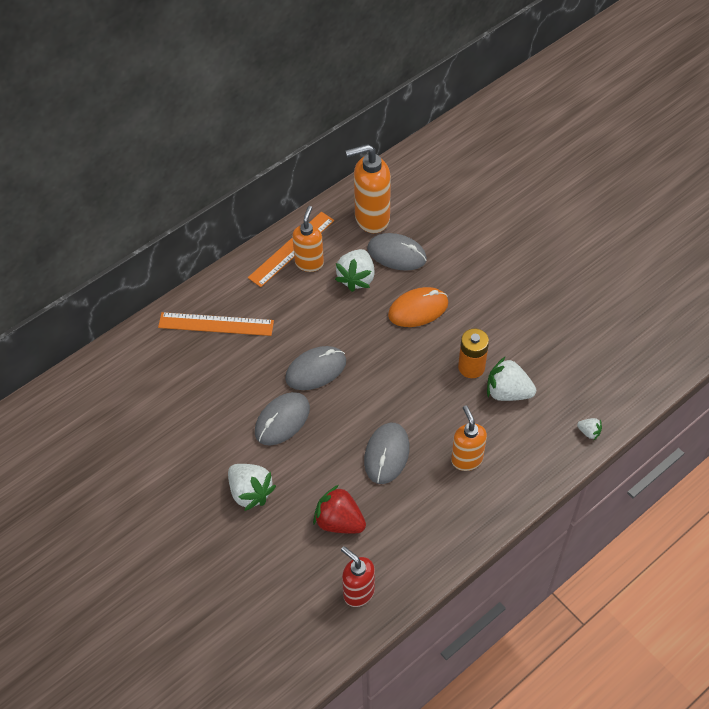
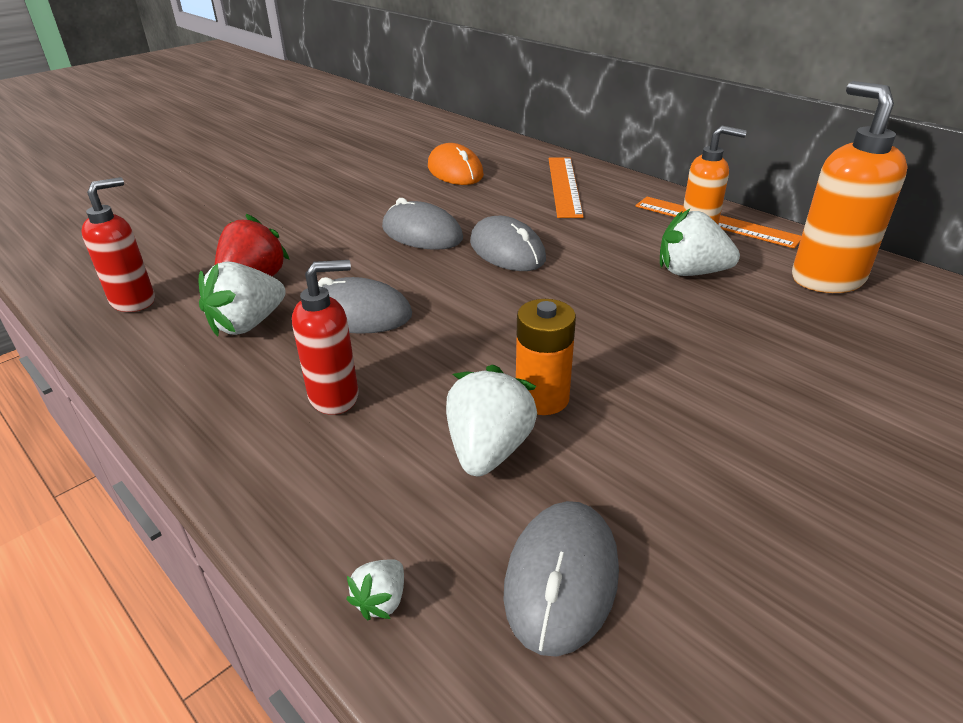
camera: 85 degrees right, 20 degrees down
(250, 492) = (317, 221): white strawberry -> white strawberry (247, 324)
(396, 254) = (766, 306): grey mouse -> grey mouse (561, 579)
(418, 309) = (655, 332): orange mouse -> orange mouse (455, 171)
(466, 459) = (335, 397): orange soap dispenser -> red soap dispenser

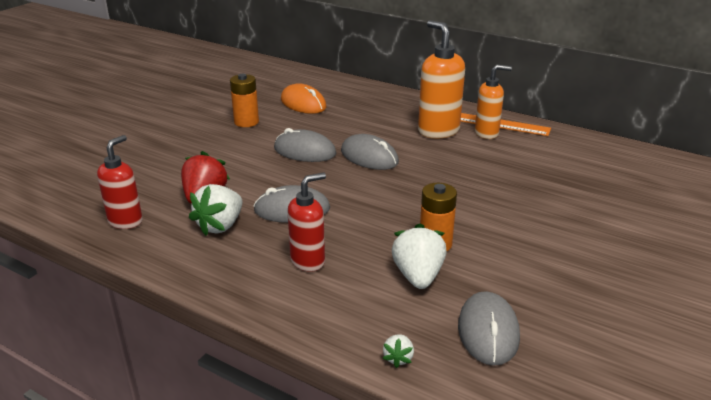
camera: 15 degrees left, 5 degrees down
(368, 188) = (246, 122): none -> orange battery
(564, 186) = (386, 107): orange ruler -> none
(691, 272) = (492, 158): white strawberry -> none
(826, 279) = (572, 153): orange soap dispenser -> orange soap dispenser (438, 131)

